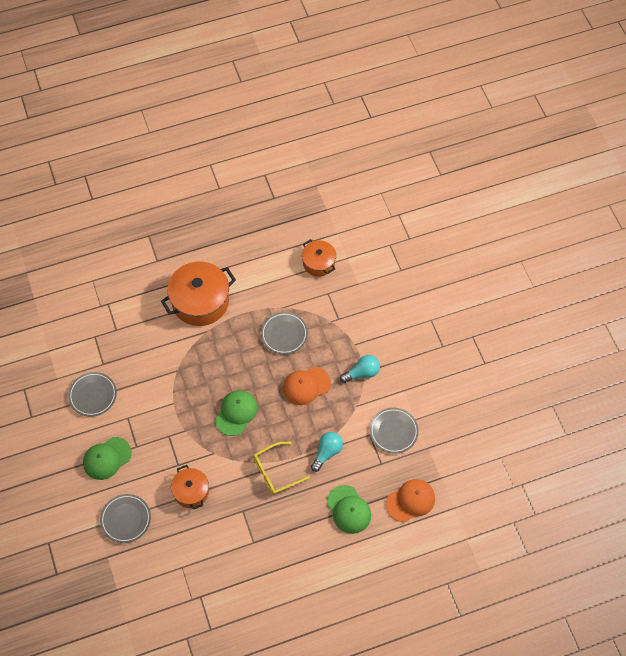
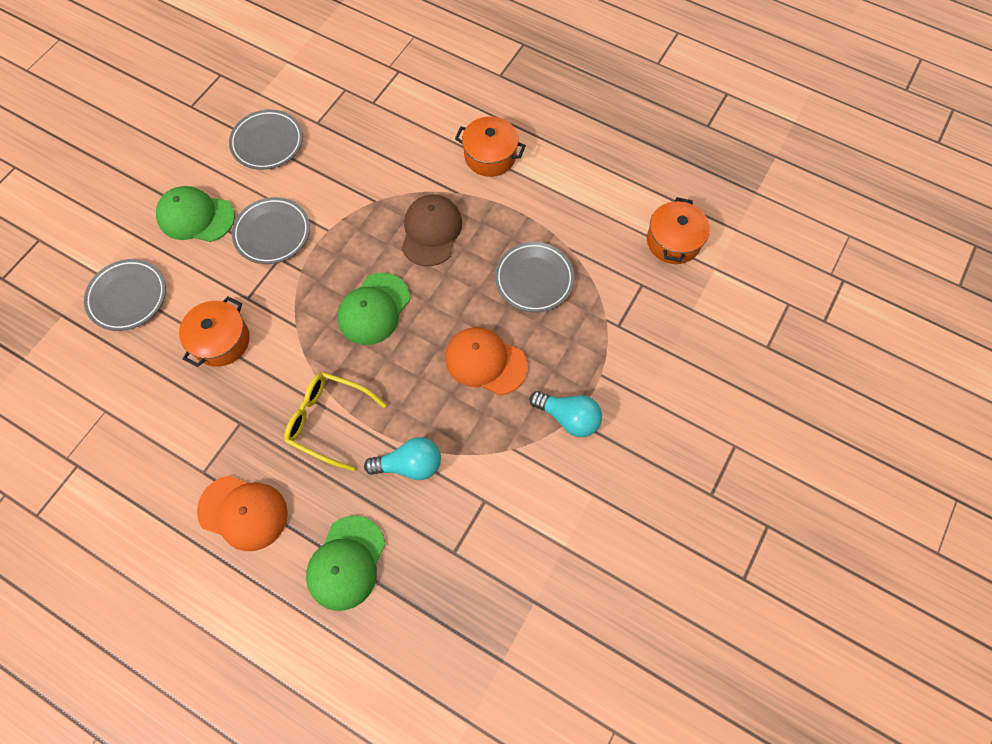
camera: 50 degrees right, 5 degrees up
(200, 301) = (490, 156): orange pot -> orange pot, size x0.57
(218, 358) = (431, 231): none -> brown cap
(236, 413) = (374, 309): green cap -> green cap turned 135 degrees clockwise
(393, 431) = (518, 531): grey plate -> grey plate (272, 233)
(410, 501) = (429, 644): orange cap -> orange cap (243, 512)

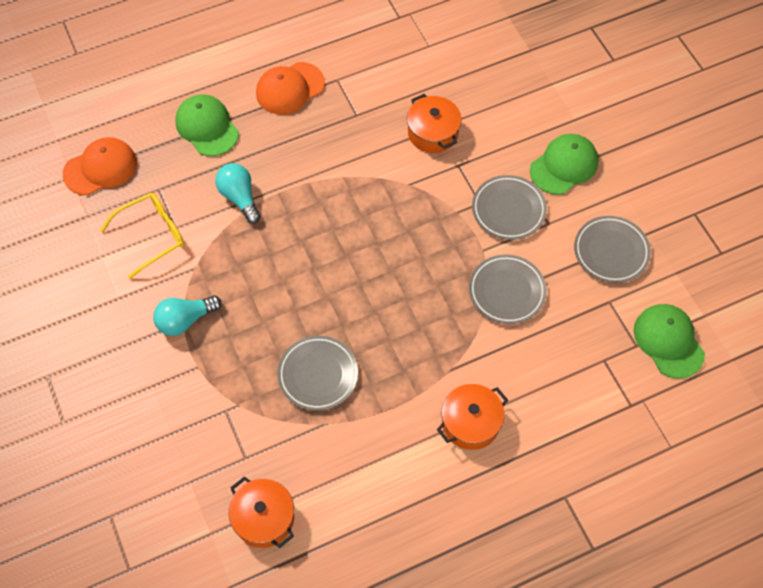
camera: 125 degrees right, 5 degrees down
(128, 297) = (516, 93): grey plate -> grey plate (507, 291)
(329, 421) = (314, 167): yellow glasses -> yellow glasses (151, 236)
(374, 309) = (382, 243): green cap -> green cap (668, 341)
(410, 465) = (239, 197): turquoise light bulb -> turquoise light bulb turned 120 degrees clockwise
(431, 231) = (424, 325): brown cap -> none
(485, 362) = (276, 292): orange cap -> orange cap (100, 168)

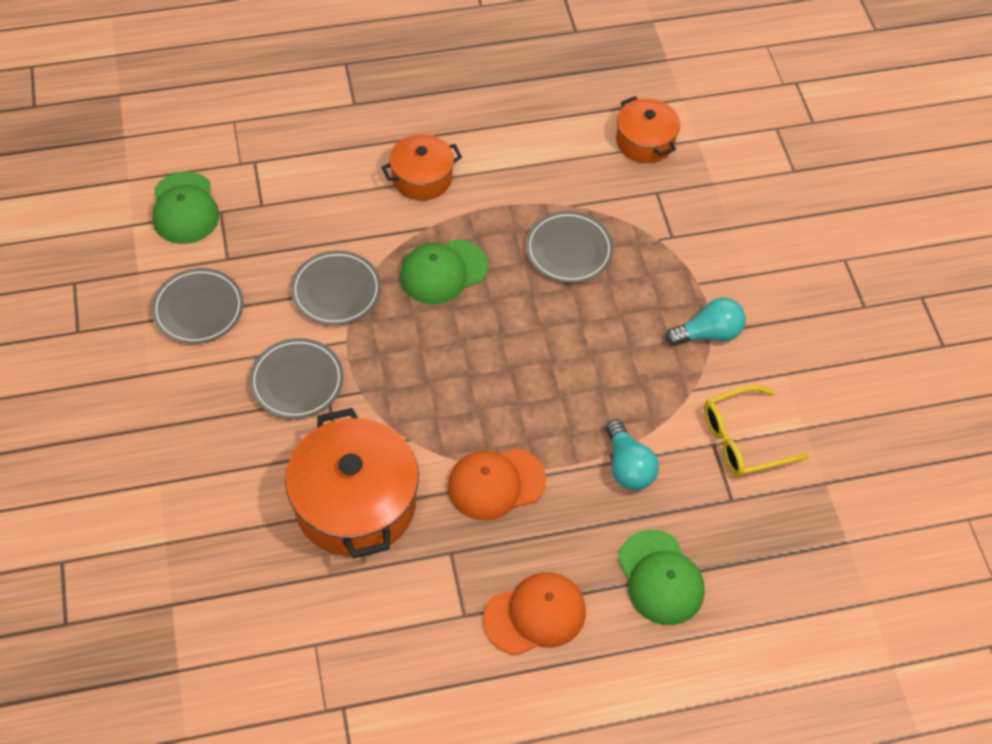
camera: 170 degrees left, 5 degrees down
(100, 168) = (809, 546): orange cap -> orange cap (496, 484)
(433, 133) = (355, 503): orange pot -> orange pot, size x1.74
(564, 166) = (204, 422): green cap -> green cap (443, 272)

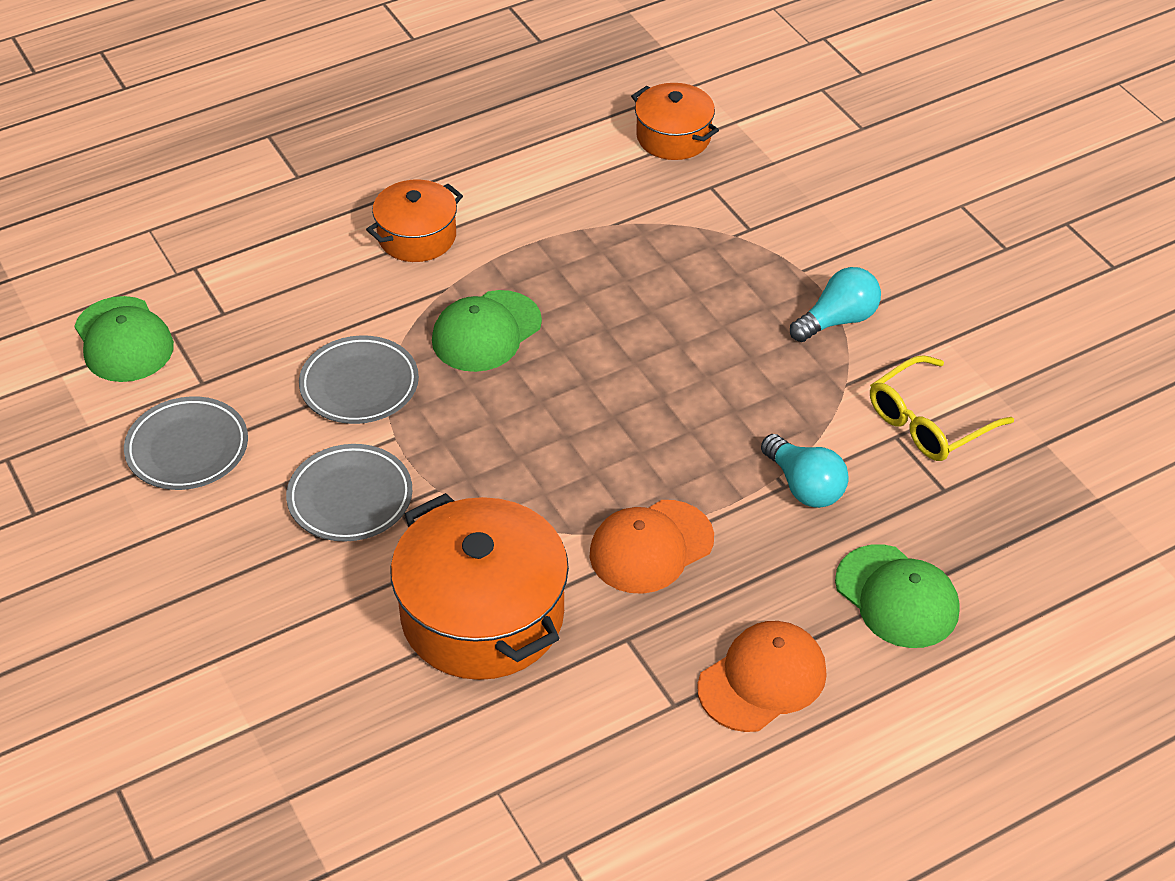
camera: 15 degrees left, 10 degrees down
(569, 250) = (631, 272): grey plate -> none

